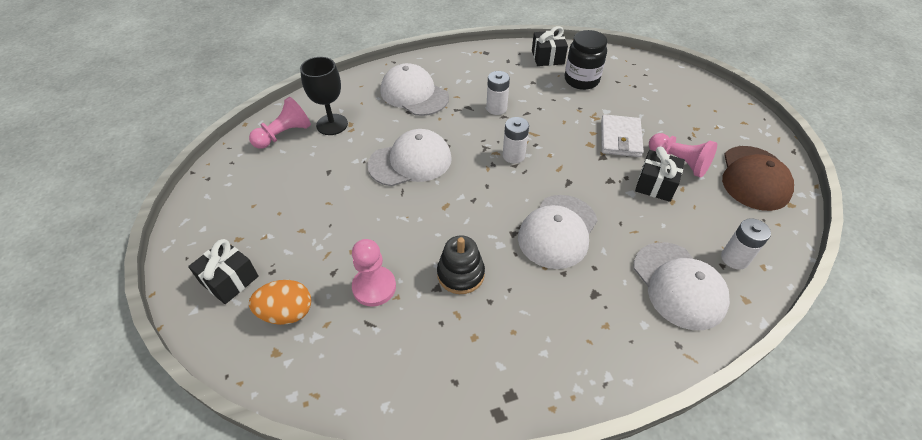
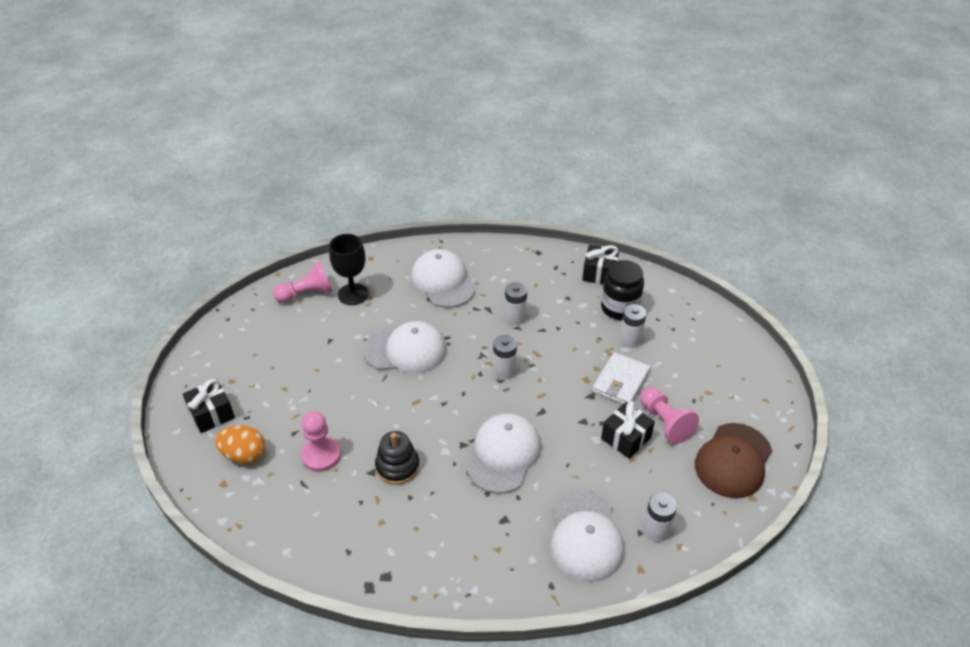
camera: 20 degrees right, 5 degrees down
(557, 231) = (504, 455): white cap -> white cap turned 150 degrees clockwise
(606, 102) = (630, 339): none -> white battery

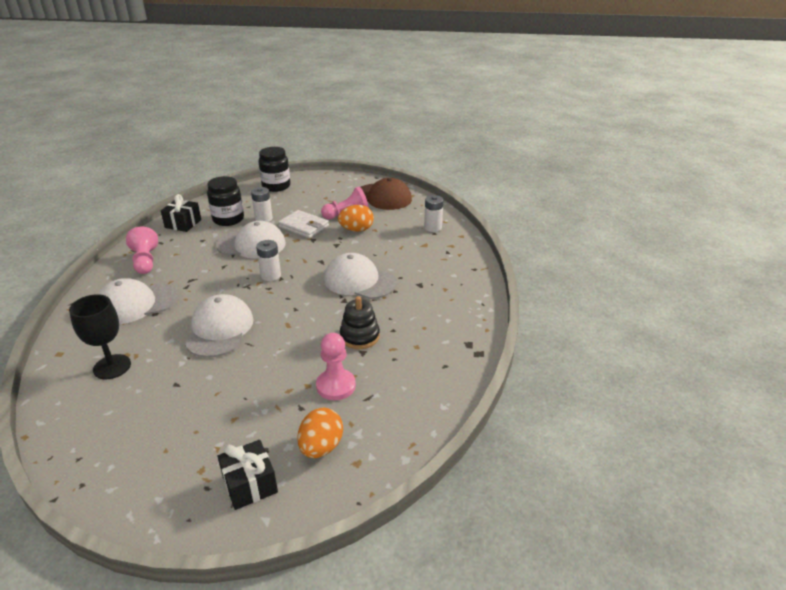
camera: 85 degrees left, 10 degrees down
(307, 293) = (84, 406): pink pawn -> pink pawn (145, 261)
(515, 317) = (210, 266): white battery -> none
(585, 536) = (436, 252): white cap -> white cap (251, 244)
(626, 438) = (356, 230): black gift -> orange egg
(722, 334) = (276, 186): none -> black jar

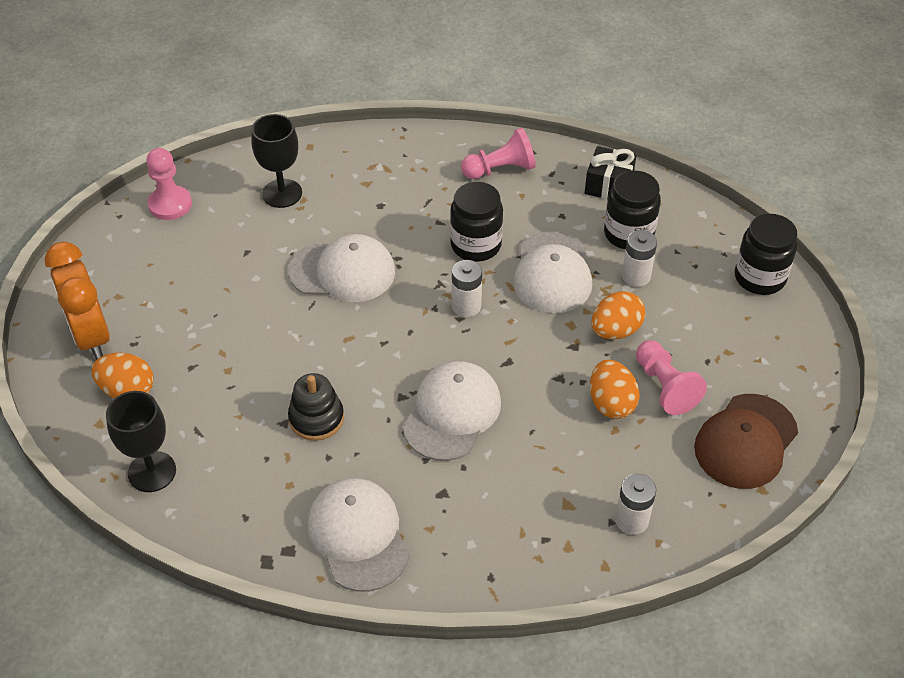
camera: 90 degrees right, 15 degrees up
(136, 304) = (401, 184): white cap -> white cap (358, 536)
(215, 271) = (476, 245): none -> black jar
(250, 484) = (91, 336): black gift -> orange clock
(304, 226) = (615, 330): white wallet -> orange egg
(336, 386) = (222, 398): pink pawn -> pink pawn (170, 204)
(407, 420) = (152, 472): none -> black goblet

